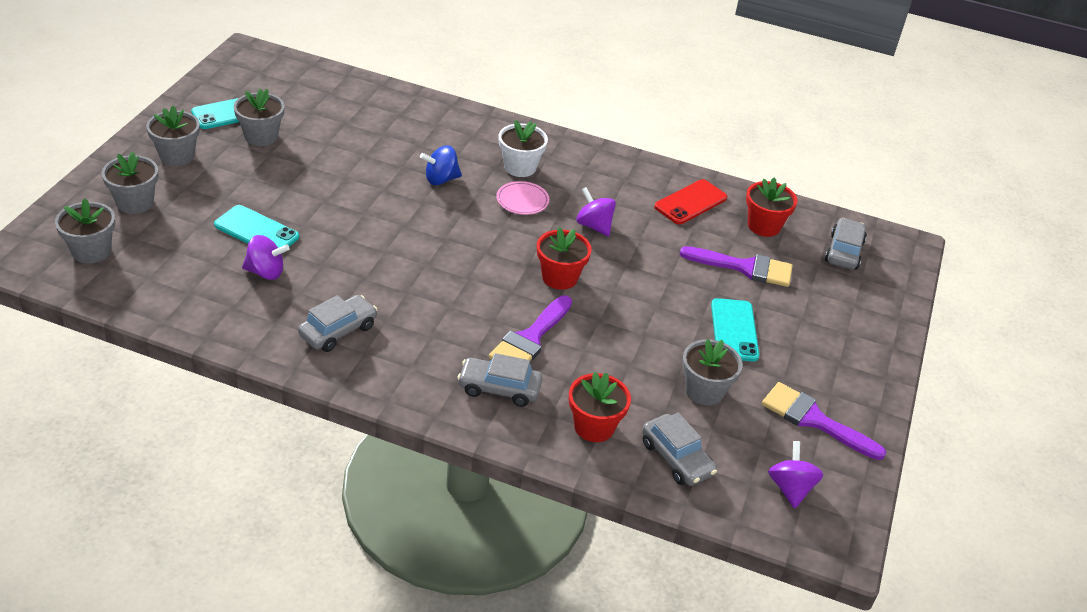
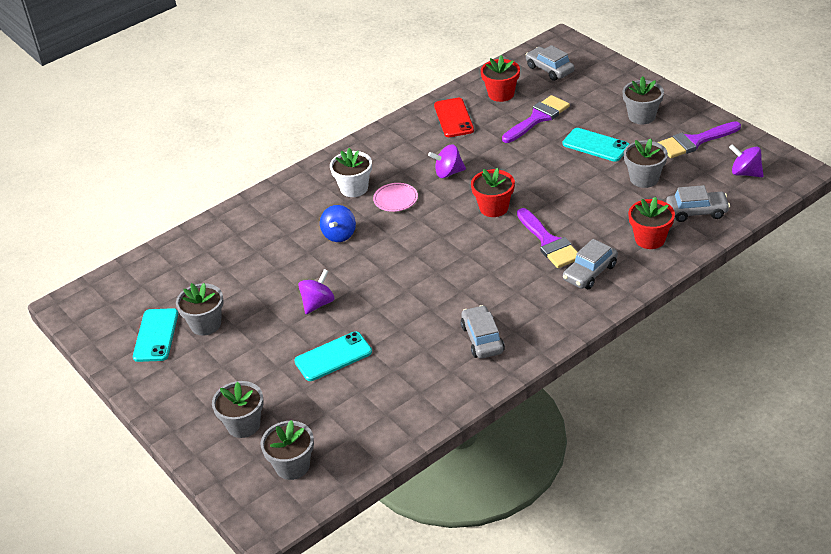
camera: 50 degrees left, 0 degrees up
(177, 156) = (194, 384): grey flower pot -> grey flower pot (642, 116)
(266, 272) = (389, 363): purple spinning top -> purple spinning top (318, 303)

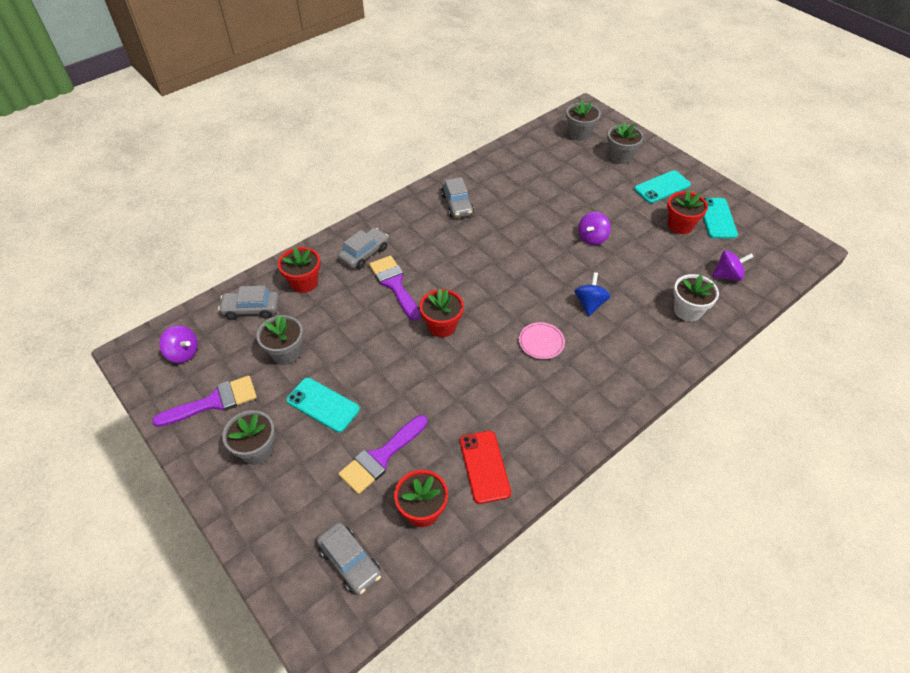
camera: 175 degrees right, 10 degrees up
(205, 324) = (680, 225): grey flower pot -> red flower pot
(333, 357) = (569, 196): turquoise phone -> turquoise phone (662, 187)
(354, 188) = (587, 360): white flower pot -> white flower pot (687, 310)
(448, 173) = (488, 375): purple spinning top -> purple spinning top (727, 275)

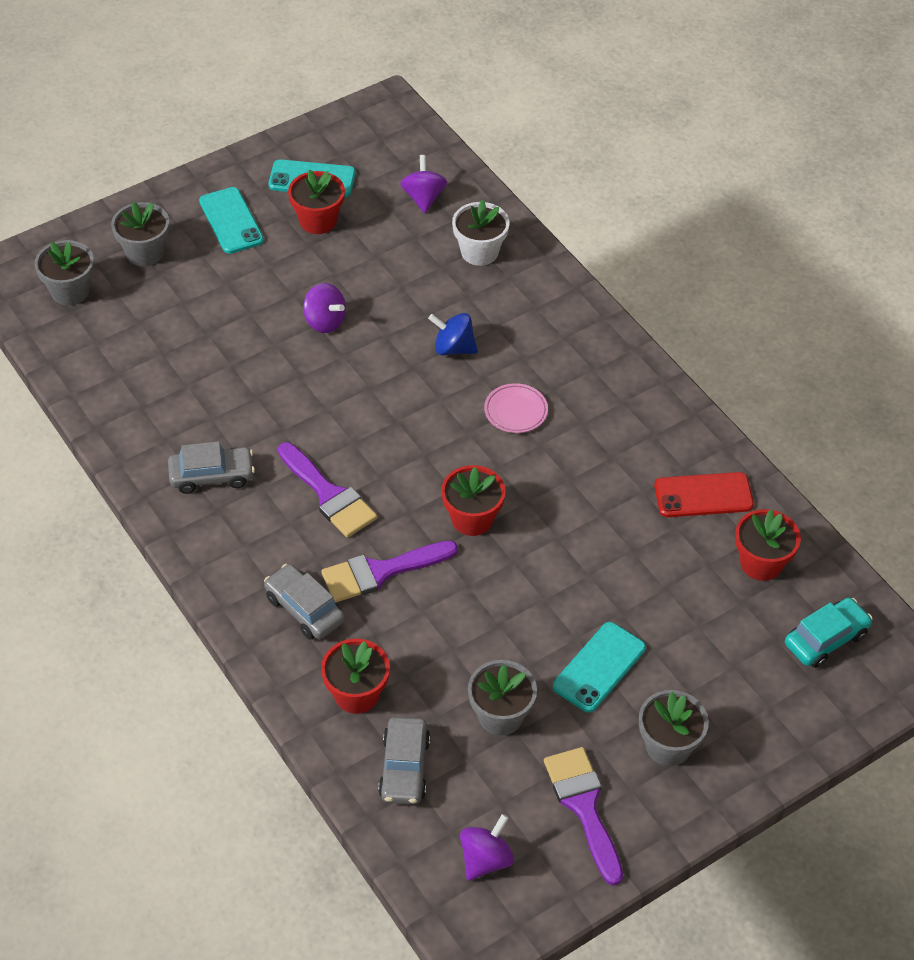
camera: 85 degrees left, 0 degrees up
(350, 562) = (826, 639): grey car -> turquoise car
(381, 457) = (685, 602): purple brush -> purple brush (329, 495)

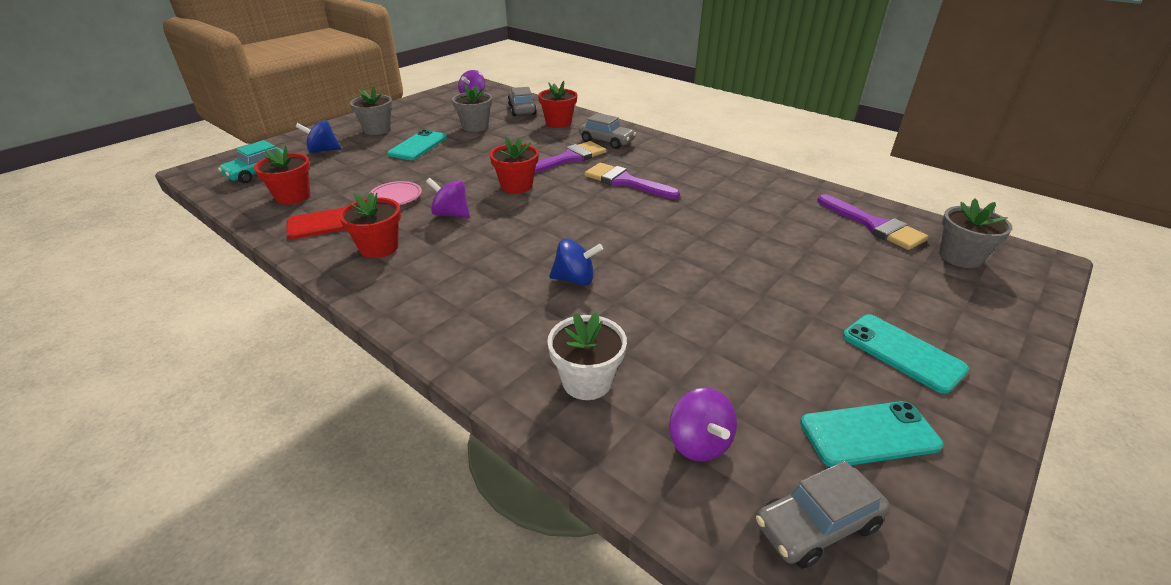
camera: 165 degrees right, 15 degrees down
(145, 252) = (944, 301): grey flower pot -> none
(212, 476) = (713, 178): grey car -> grey car (816, 525)
(318, 221) = (807, 376): red flower pot -> red flower pot (379, 247)
(325, 322) = (712, 277): purple spinning top -> purple spinning top (451, 214)
(515, 411) = (499, 245): pink plate -> pink plate (396, 197)
(584, 806) = (425, 111): purple brush -> purple brush (874, 225)
(747, 687) = (323, 151): none -> blue spinning top

